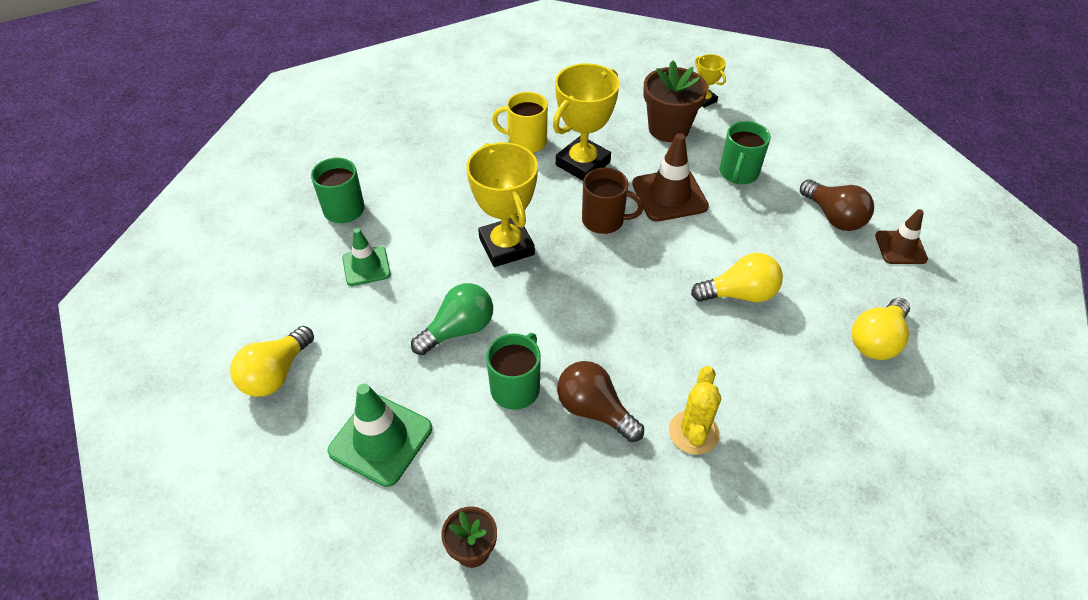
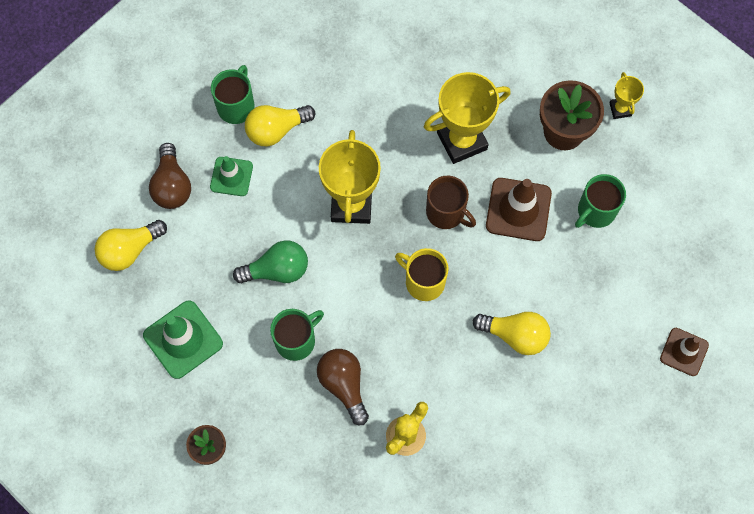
camera: 25 degrees right, 20 degrees up
(526, 142) = (424, 93): yellow mug -> yellow mug (424, 282)
(833, 217) = (648, 295): brown light bulb -> brown light bulb (172, 186)
(876, 340) = (597, 426): yellow light bulb -> yellow light bulb (276, 130)

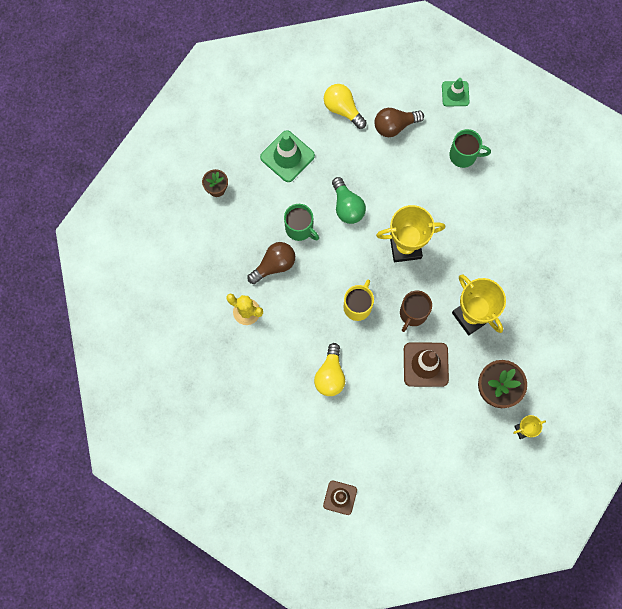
camera: 80 degrees right, 5 degrees up
(231, 176) = (409, 163): green traffic cone -> green traffic cone (455, 94)
(276, 130) = (451, 186): yellow light bulb -> none
(595, 211) = (436, 421): green mug -> none

